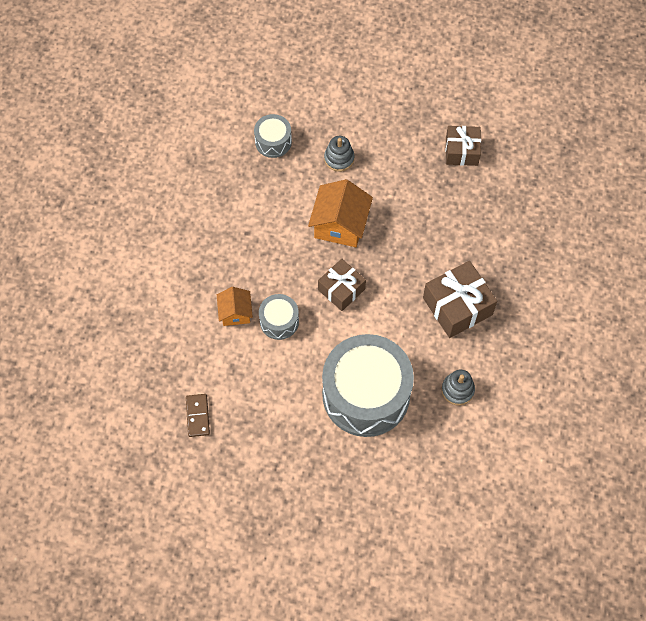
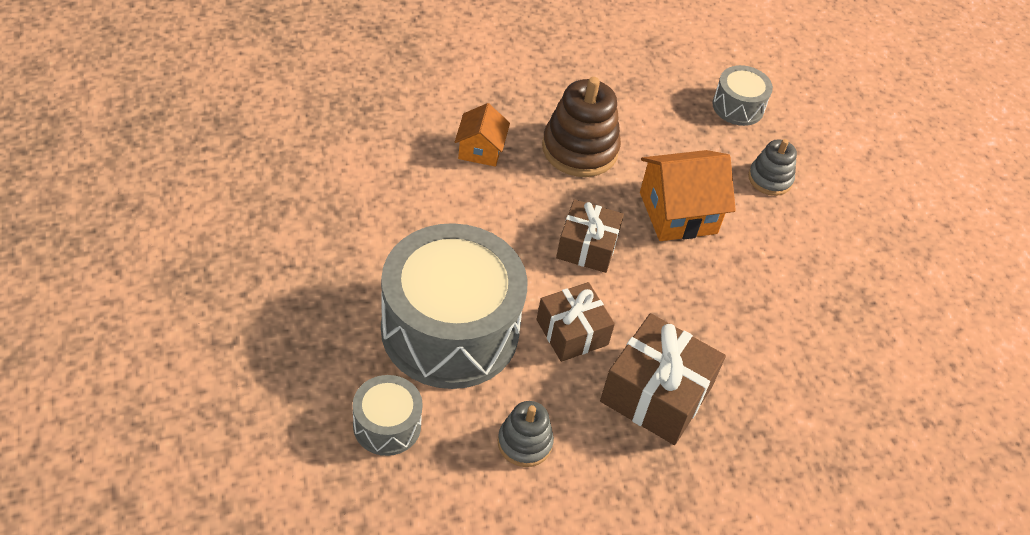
camera: 55 degrees right, 15 degrees down
(198, 416) = (317, 161): brown domino -> none
(235, 313) = (480, 150): orange house -> orange house turned 45 degrees counterclockwise
(263, 254) = (580, 149): none -> brown stacking toy
(279, 321) = (497, 197): grey drum -> grey drum (387, 425)
(461, 151) = (896, 312): brown gift -> brown gift (572, 332)

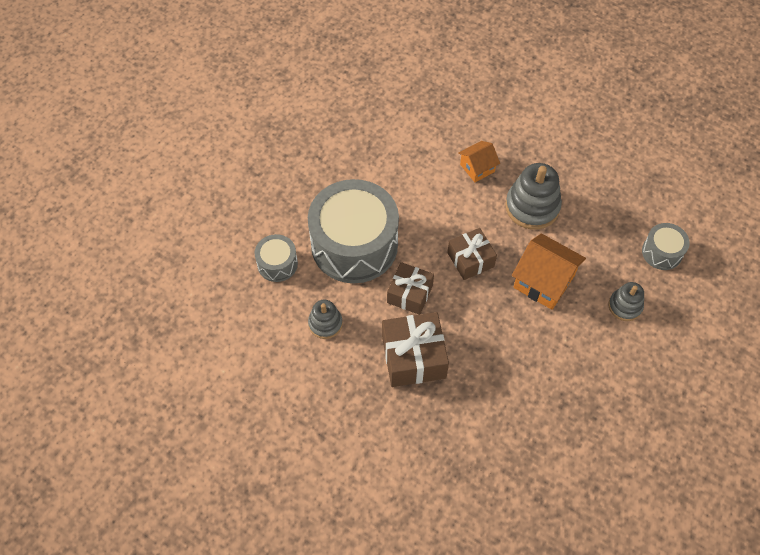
camera: 55 degrees right, 10 degrees up
(580, 149) = (532, 207): brown stacking toy -> grey stacking toy

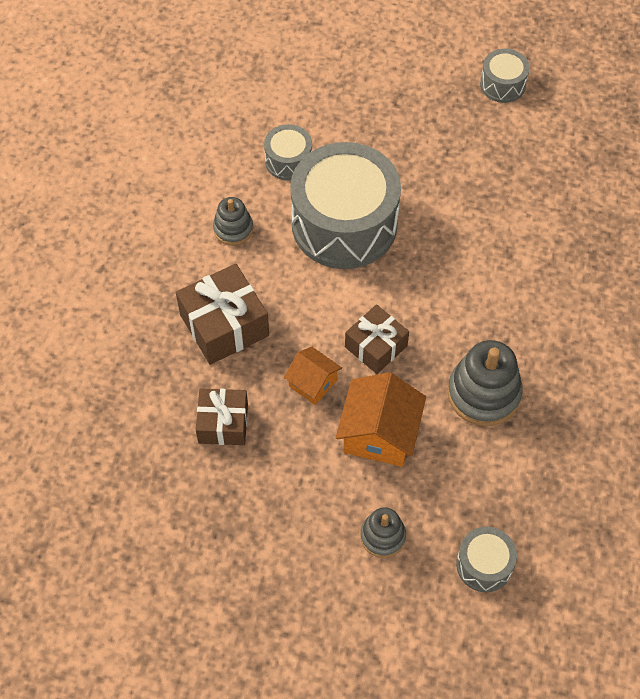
camera: 70 degrees right, 0 degrees up
(275, 102) = (502, 84): none -> grey drum
(410, 294) = (303, 297): brown gift -> brown gift (223, 423)
(477, 168) = (513, 317): orange house -> orange house (313, 383)

